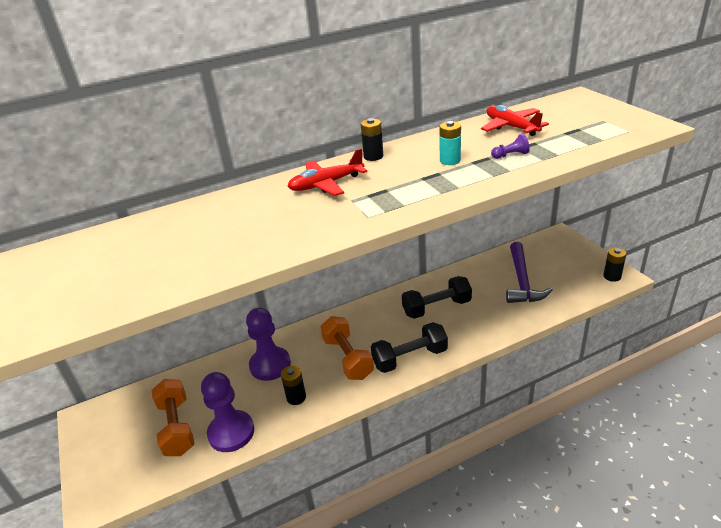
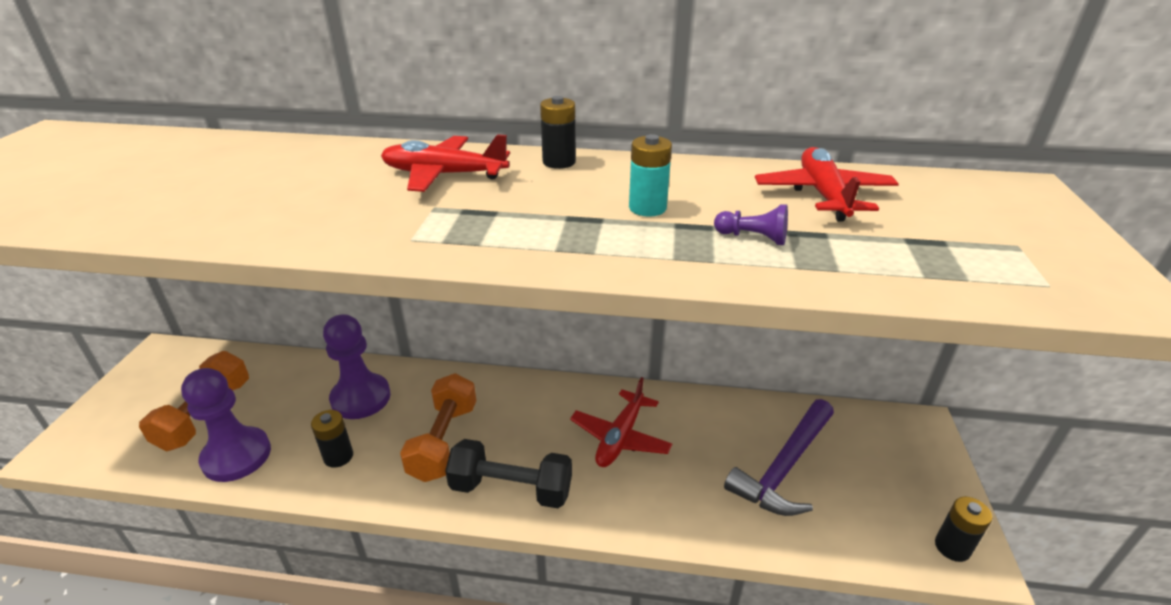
camera: 30 degrees right, 0 degrees up
(436, 308) = (620, 437): black dumbbell -> red plane

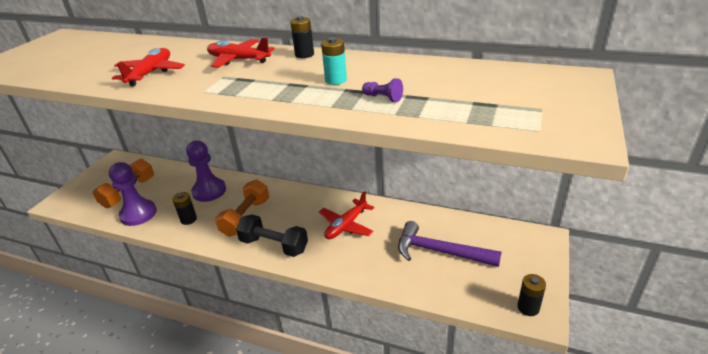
camera: 15 degrees right, 0 degrees up
(785, 467) = (440, 252): purple hammer -> purple hammer turned 60 degrees clockwise
(823, 195) = (444, 76): red plane -> red plane (150, 73)

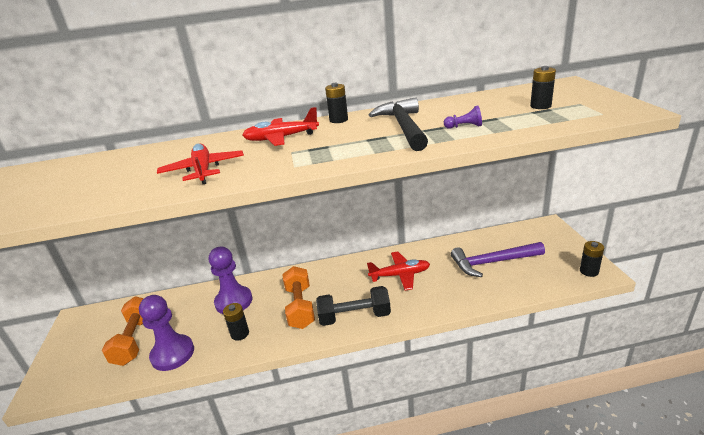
camera: 30 degrees left, 5 degrees down
(336, 80) = (403, 127): turquoise battery -> black hammer
(346, 225) = (400, 275): red plane -> red plane turned 105 degrees counterclockwise
(495, 98) = (540, 106): none -> black battery

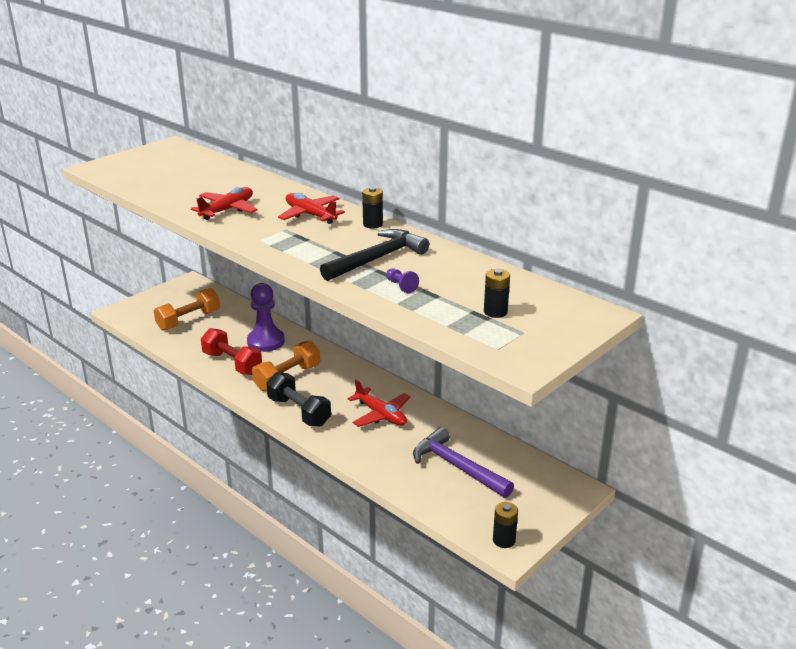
camera: 50 degrees right, 0 degrees up
(172, 354) = (188, 344): purple pawn -> none
(240, 334) = (232, 363): black battery -> red dumbbell

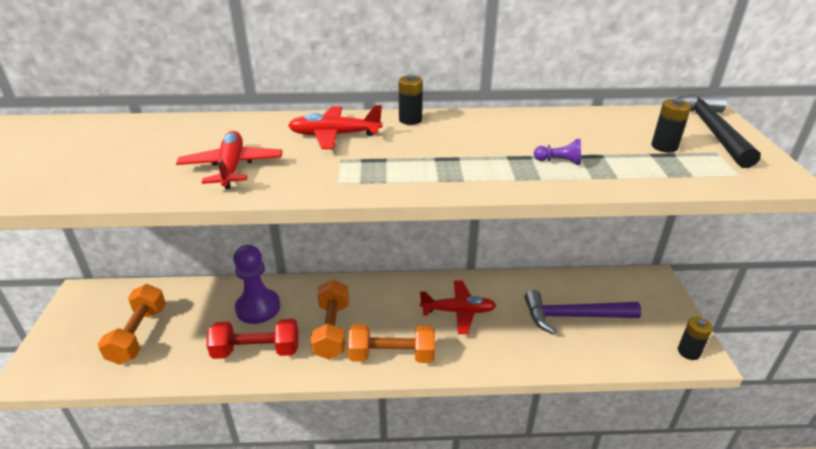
camera: 45 degrees left, 5 degrees up
(299, 411) = (392, 355): black dumbbell -> orange dumbbell
(377, 259) = (484, 147): black hammer -> black hammer (711, 131)

